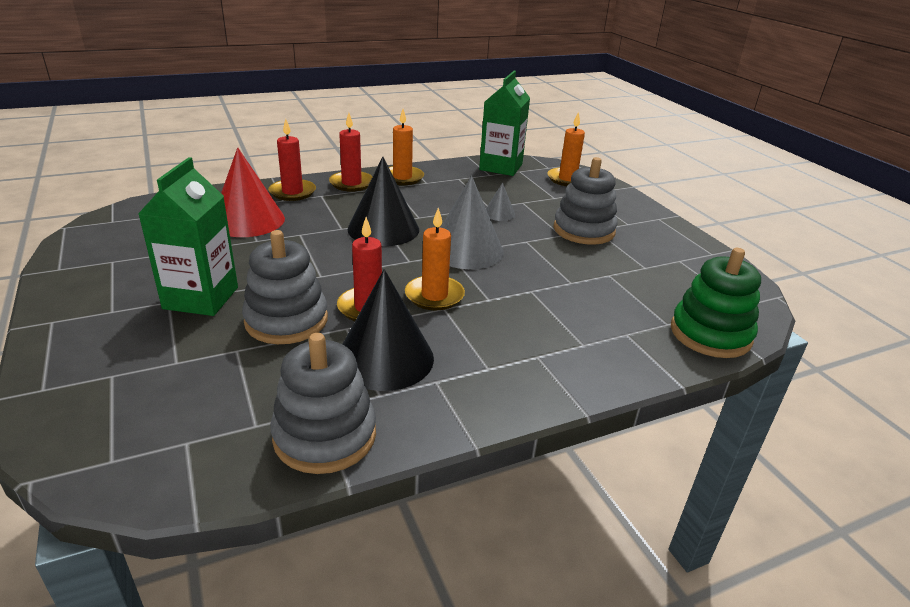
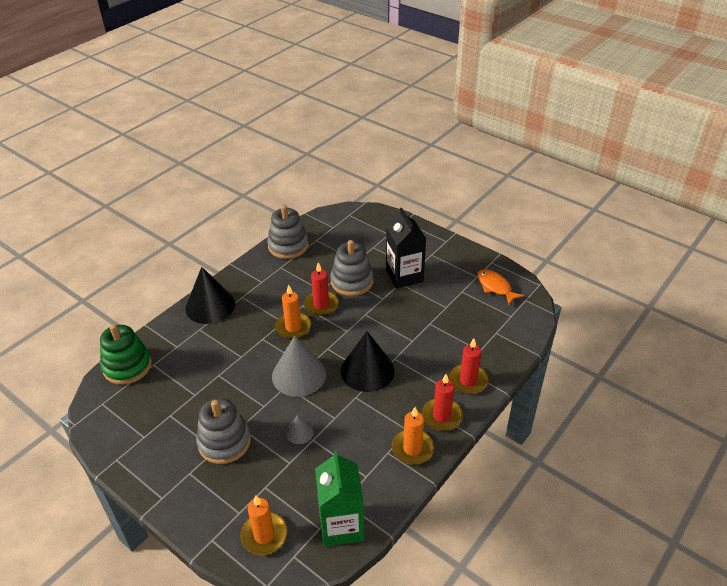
camera: 155 degrees right, 10 degrees up
(116, 242) = (495, 287): none -> orange fish
(201, 298) = (404, 276): green carton -> black carton
(248, 220) = (456, 337): red cone -> none
(385, 358) = (291, 282): black cone -> black cone (210, 306)

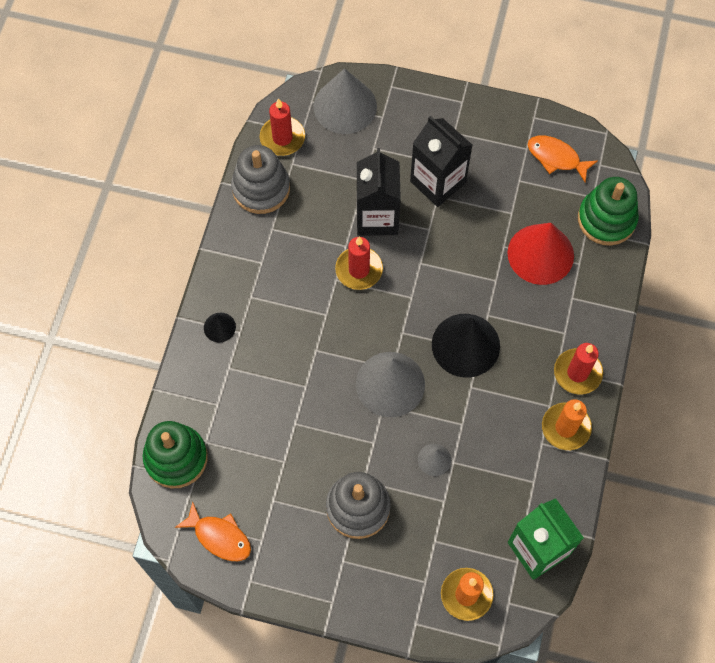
camera: 25 degrees left, 25 degrees up
(118, 423) = (219, 537): none -> orange fish
(210, 306) = (219, 327): black cone -> black cone, size x0.47
(293, 327) = (344, 318): orange candle -> none
(352, 281) = (377, 217): grey stacking toy -> black carton
(368, 222) = (345, 106): none -> grey cone
(454, 336) = (540, 254): none -> red cone
(468, 381) = (585, 313): red candle -> red candle (282, 138)
(514, 331) = (606, 219): none -> green stacking toy

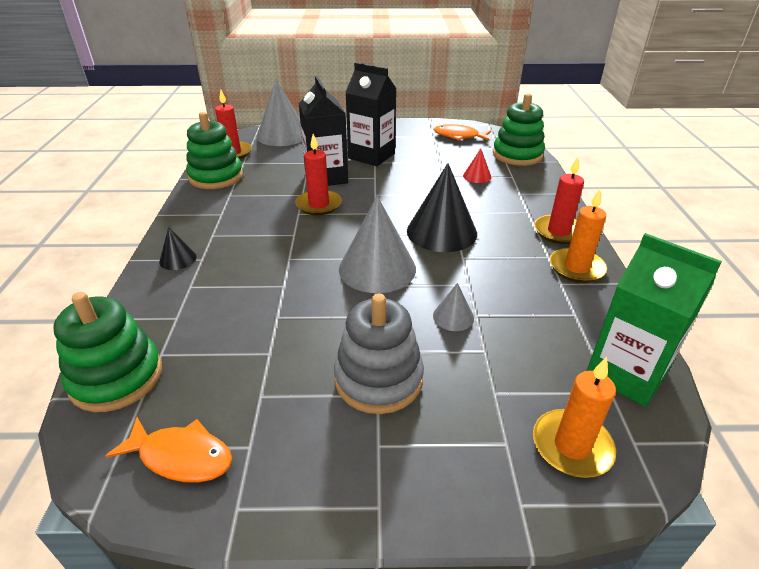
camera: 15 degrees left, 30 degrees down
(261, 188) = (216, 177): grey stacking toy -> green stacking toy
(540, 254) = (477, 176): red cone -> red cone, size x0.47

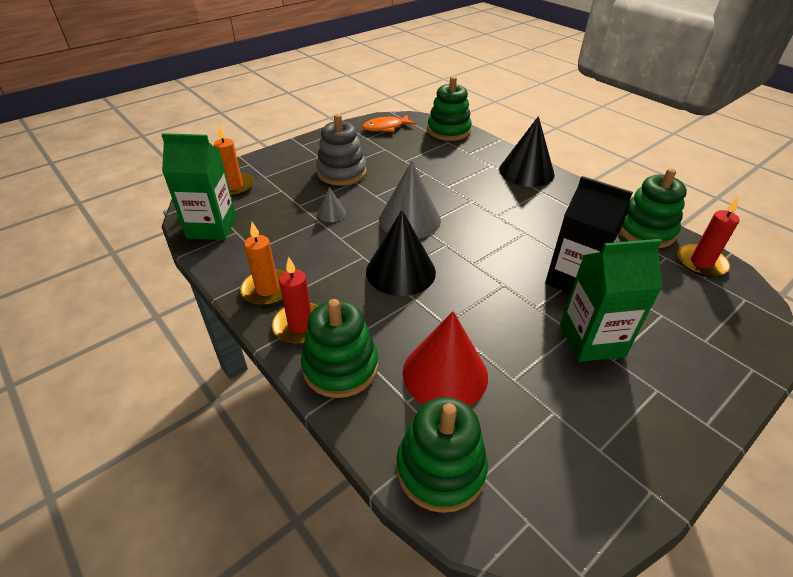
camera: 140 degrees right, 5 degrees up
(178, 259) = (526, 171): black cone -> black cone, size x2.11
(282, 135) = (731, 319): grey cone -> none
(319, 205) = (525, 247): red candle -> none
(371, 156) = (591, 340): black carton -> green carton
(459, 136) = (568, 474): orange fish -> none
(477, 176) = (445, 374): red cone -> red cone, size x2.11
(542, 201) = (340, 367): none -> green stacking toy

